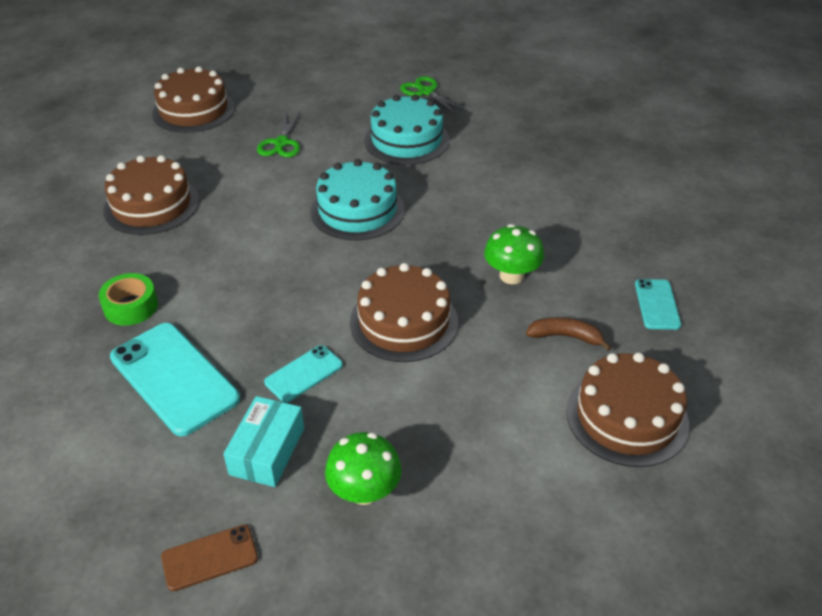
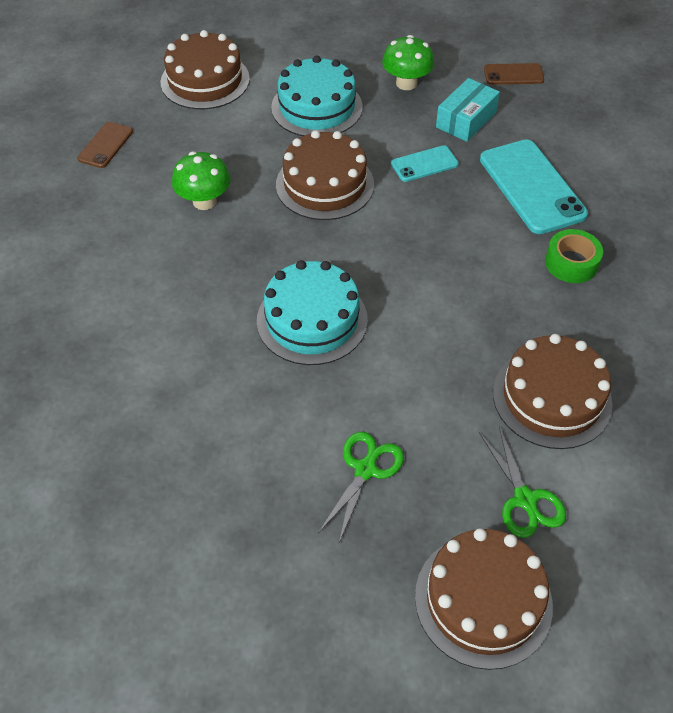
camera: 160 degrees left, 10 degrees up
(406, 140) = (195, 422): turquoise cake -> turquoise cake (317, 107)
(426, 92) = (106, 527): green scissors -> green scissors (525, 499)
(565, 337) = (201, 140): brown banana -> none
(657, 304) = (105, 145): turquoise phone -> brown phone

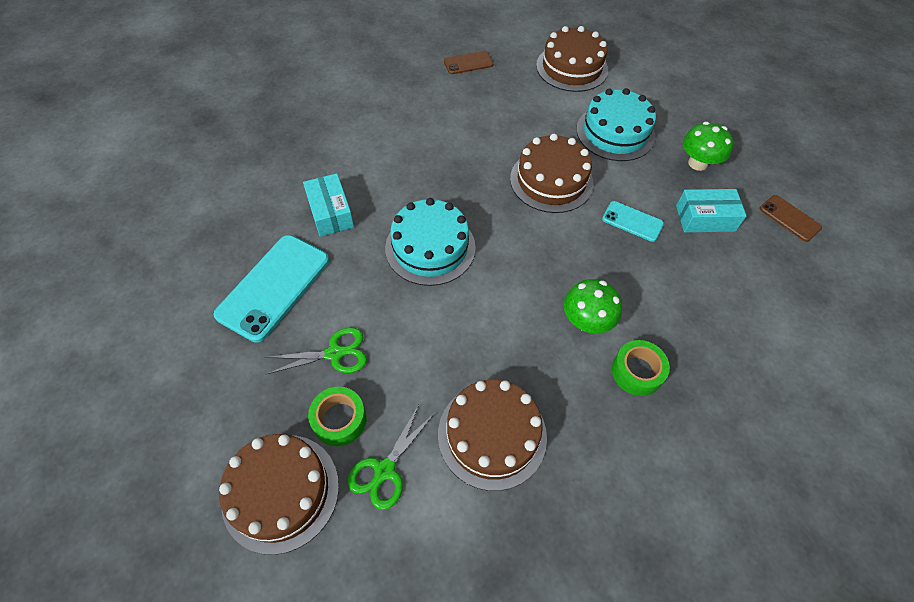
camera: 50 degrees right, 5 degrees up
(183, 375) = (330, 212): none -> turquoise box
(204, 201) = (472, 133): green mushroom -> green mushroom (586, 321)
(444, 507) = (339, 420): none -> green tape
(531, 187) = (686, 299): turquoise phone -> turquoise phone (273, 287)

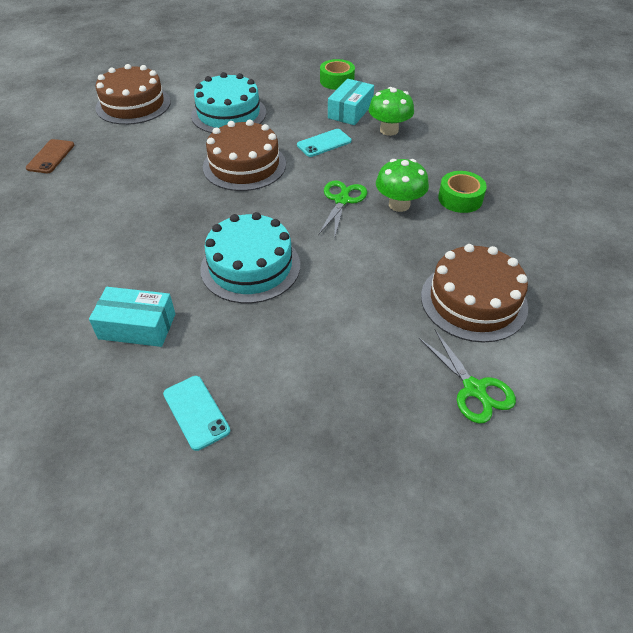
camera: 60 degrees left, 10 degrees down
(273, 287) = (196, 412): turquoise phone -> turquoise phone, size x0.53
(280, 492) = (460, 488): brown cake -> none
(334, 353) = (322, 385): green scissors -> green scissors (342, 200)
(339, 420) = (402, 407): green tape -> green tape (337, 81)
(698, 163) = (298, 92): green mushroom -> green mushroom (389, 130)
(789, 218) = (379, 79): brown phone -> none

